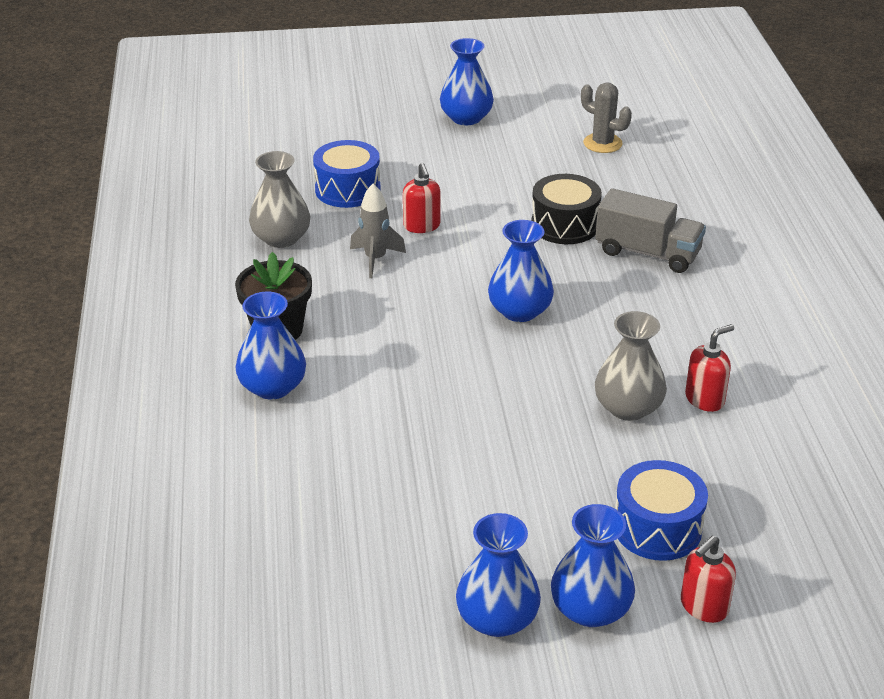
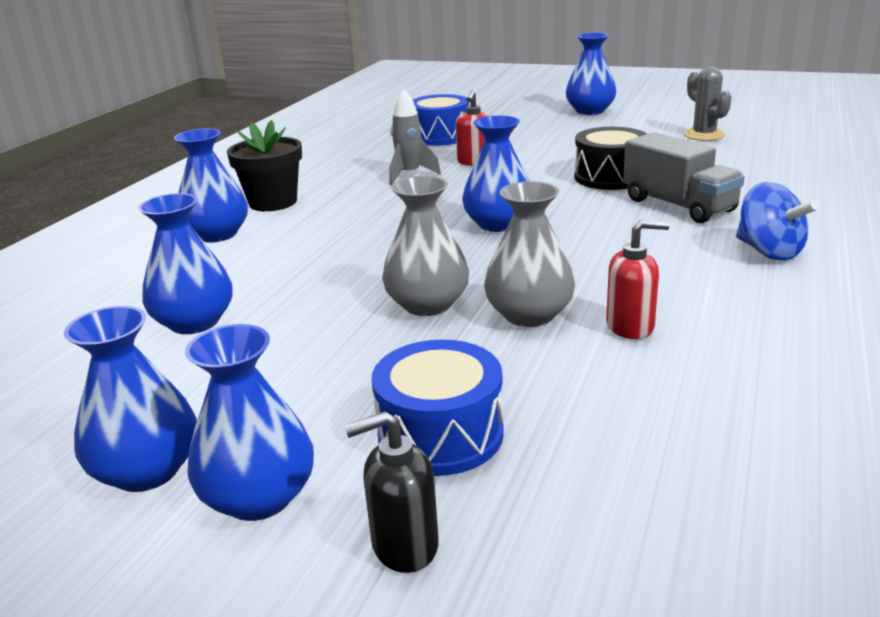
camera: 30 degrees right, 10 degrees down
(281, 238) = (351, 154): grey vase -> grey vase (427, 304)
(376, 490) = (194, 322): none -> blue vase
(703, 607) = (404, 545): red soap dispenser -> black soap dispenser
(748, 295) = (769, 252): none -> blue spinning top

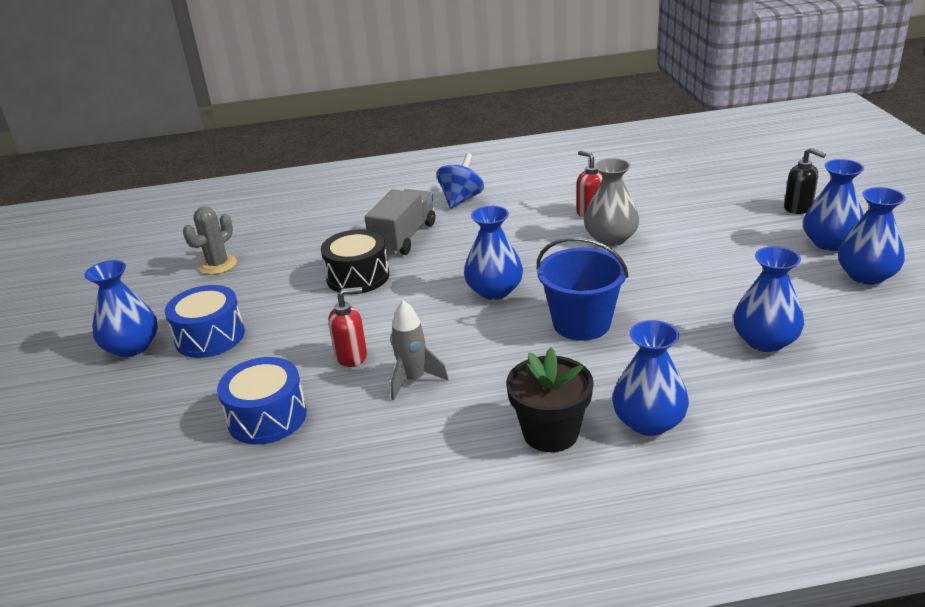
camera: 120 degrees left, 5 degrees up
(378, 246) = (581, 323): none -> blue bucket
(427, 304) = (637, 270): grey vase -> none
(440, 434) = (735, 224): blue drum -> blue drum (210, 337)

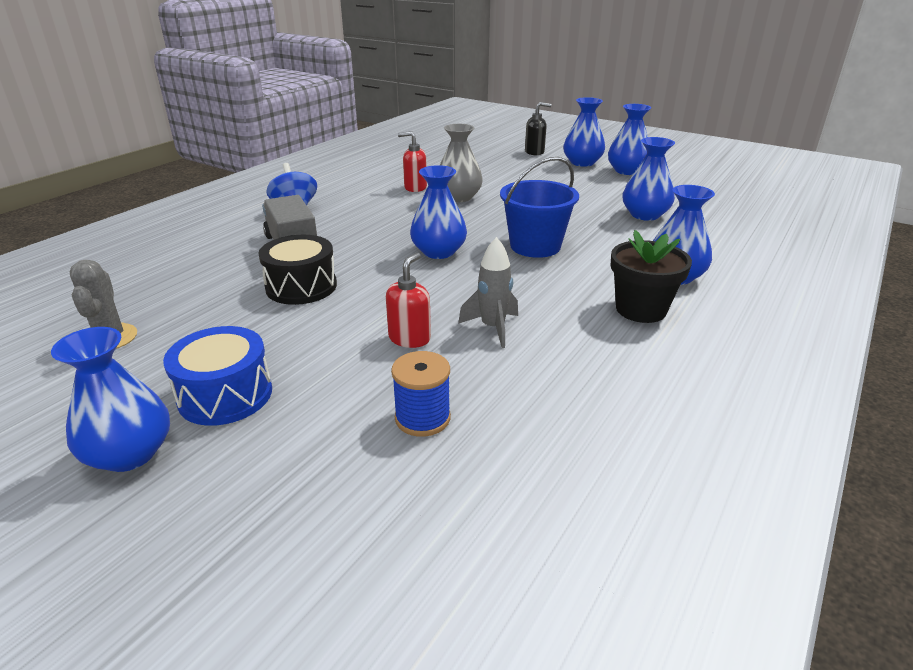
camera: 50 degrees left, 0 degrees up
(267, 417) = (422, 418): blue drum -> blue spool

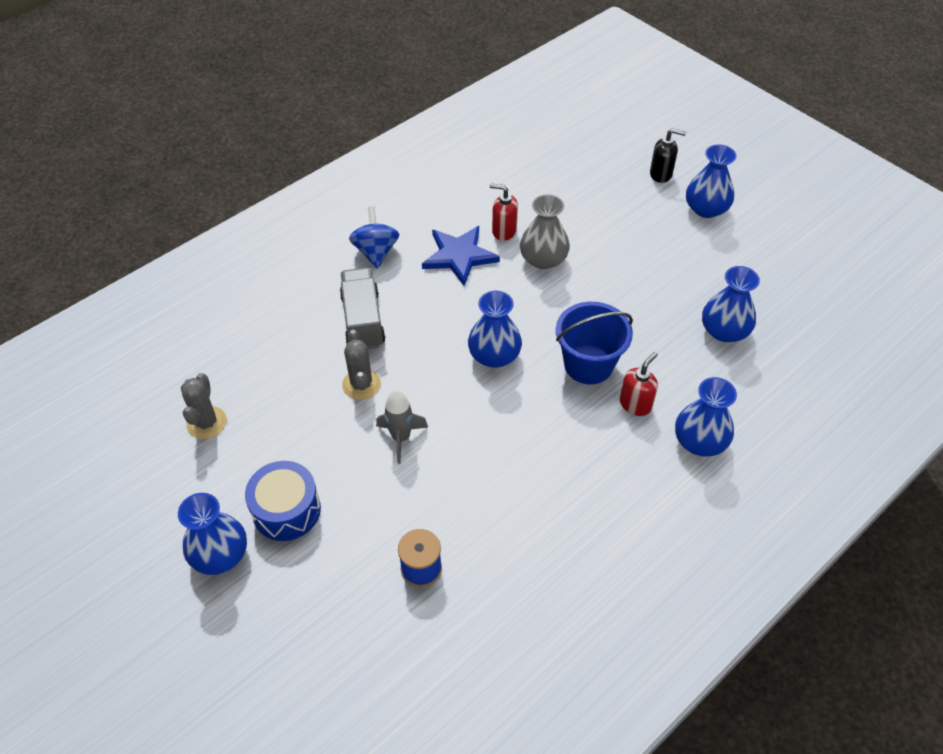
camera: 15 degrees right, 20 degrees up
(301, 286) = (361, 384): black drum -> grey cactus
(378, 203) = (459, 256): none -> blue star
(410, 338) = (435, 476): red soap dispenser -> red soap dispenser (635, 404)
(493, 328) = (506, 478): grey rocket -> grey rocket (401, 438)
(627, 171) = (749, 237): blue vase -> none
(641, 309) = (644, 481): black flower pot -> none

